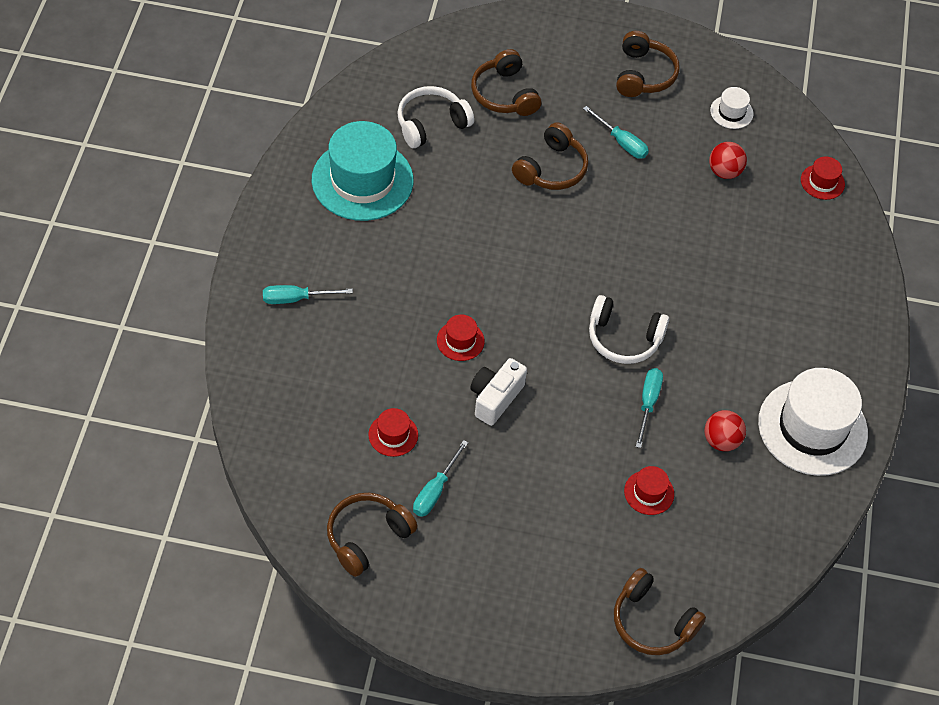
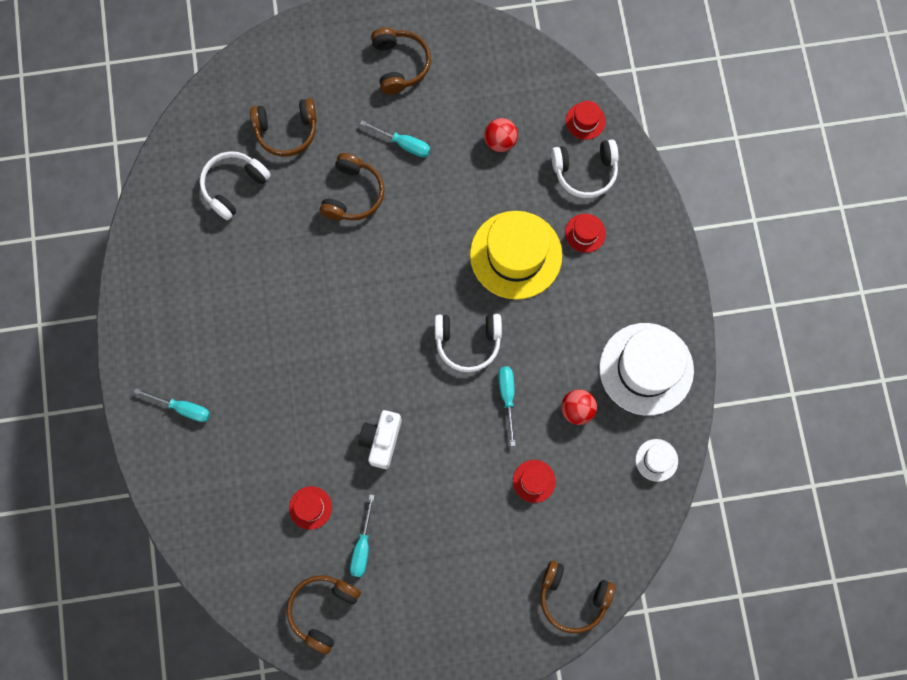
camera: 15 degrees left, 20 degrees up
(296, 299) = (182, 408): turquoise screwdriver -> turquoise screwdriver turned 135 degrees counterclockwise
(362, 180) = (195, 267): turquoise hat -> none
(460, 341) = (334, 396): red hat -> red hat (585, 233)
(504, 94) = (286, 131): brown headphones -> brown headphones turned 60 degrees counterclockwise
(705, 276) = (516, 255): none -> yellow hat
(731, 112) = (487, 76): white hat -> white hat (656, 460)
(806, 226) = (585, 171): none -> white headphones

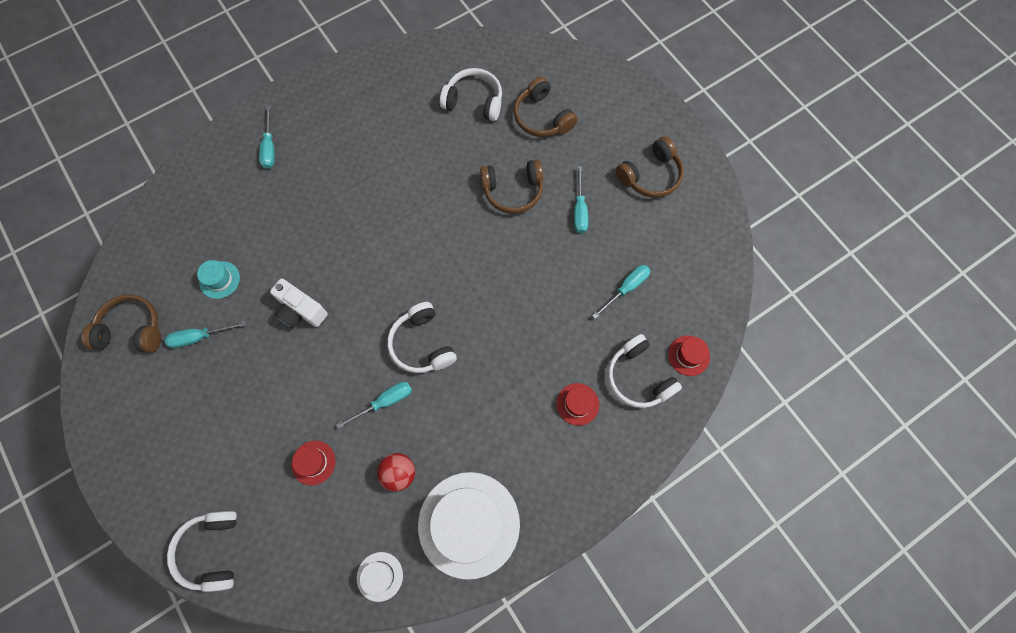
camera: 65 degrees right, 5 degrees down
(310, 507) = (219, 280): red hat -> turquoise hat
(381, 440) = (301, 311): white camera -> white camera turned 135 degrees counterclockwise
(500, 141) = (626, 288): red ball -> turquoise screwdriver
(516, 255) = (525, 350): yellow hat -> none
(573, 597) = (212, 550): brown headphones -> white headphones

